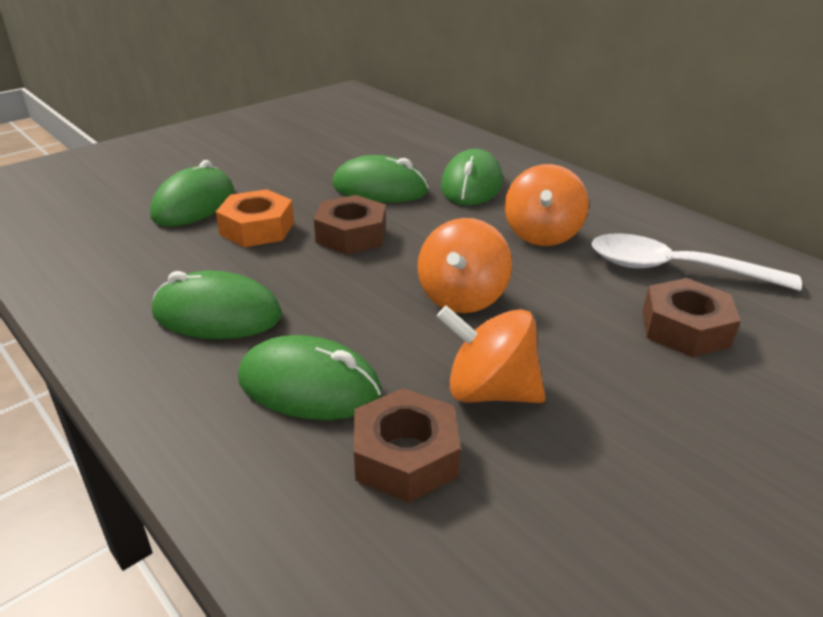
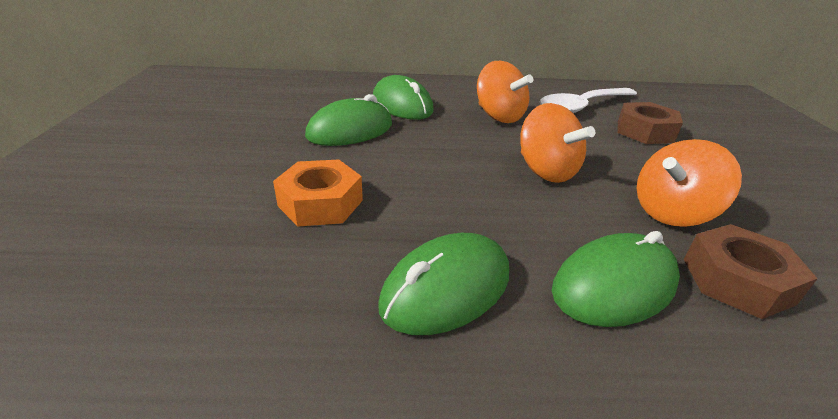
camera: 50 degrees left, 0 degrees up
(194, 204) = (209, 215): green mouse -> none
(351, 235) = (402, 169): brown nut -> none

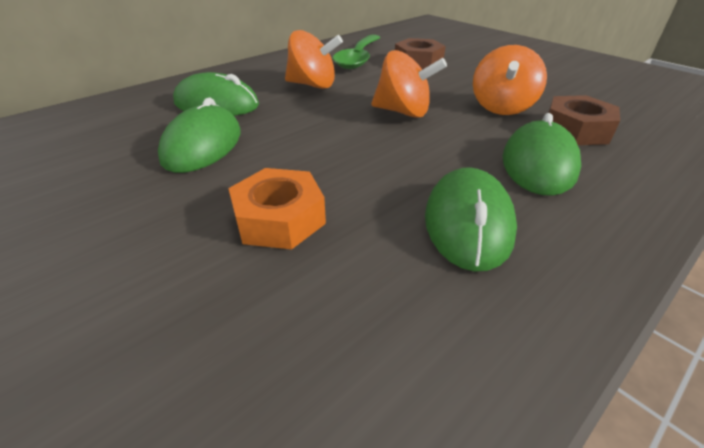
camera: 40 degrees left, 5 degrees up
(582, 107) = (358, 58): white spoon -> green spoon

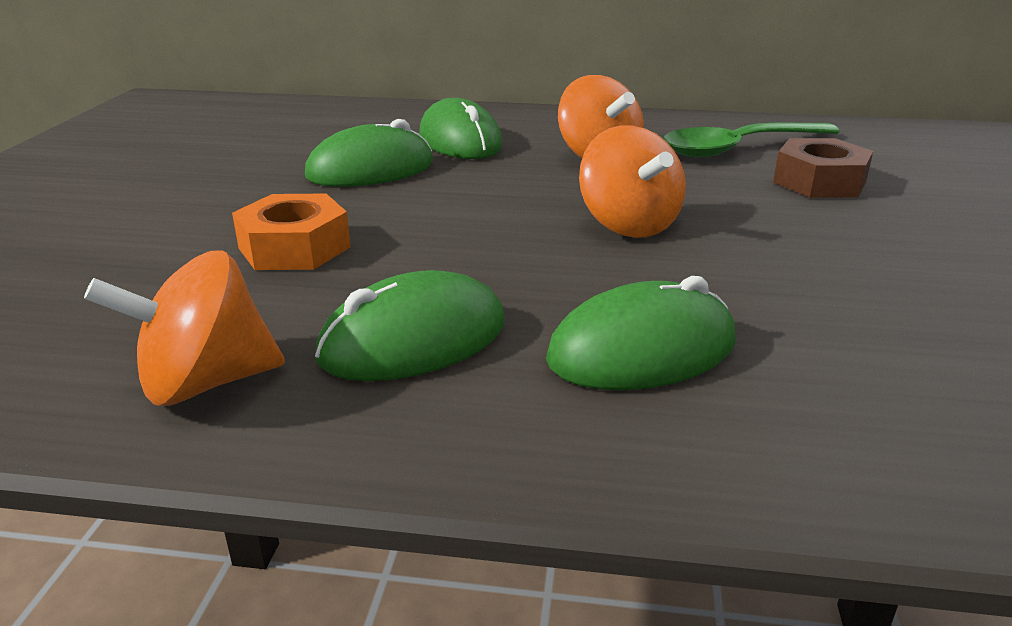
camera: 50 degrees right, 10 degrees down
(501, 107) = (787, 280): orange spinning top -> orange spinning top (205, 383)
(575, 130) = (827, 356): brown nut -> none

